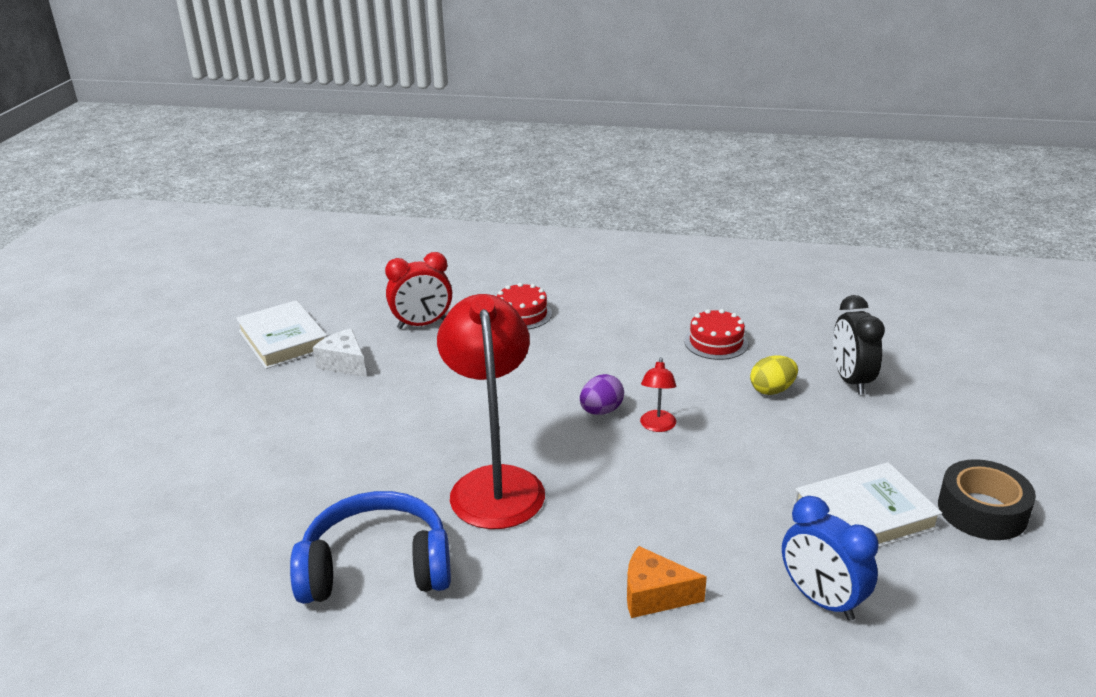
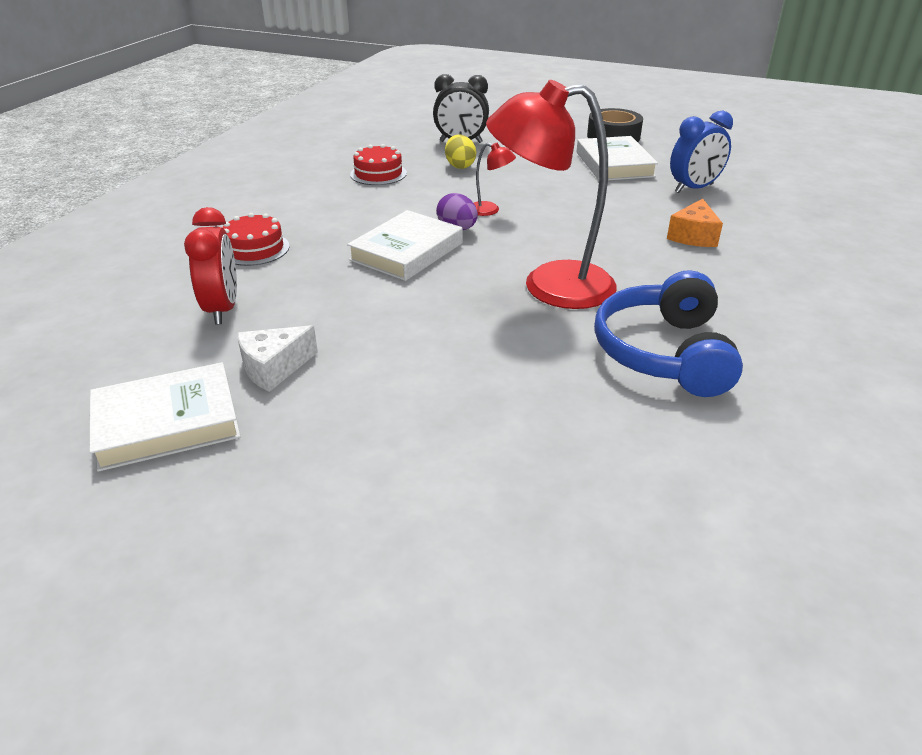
camera: 80 degrees left, 5 degrees up
(541, 389) = (407, 251): none -> white book

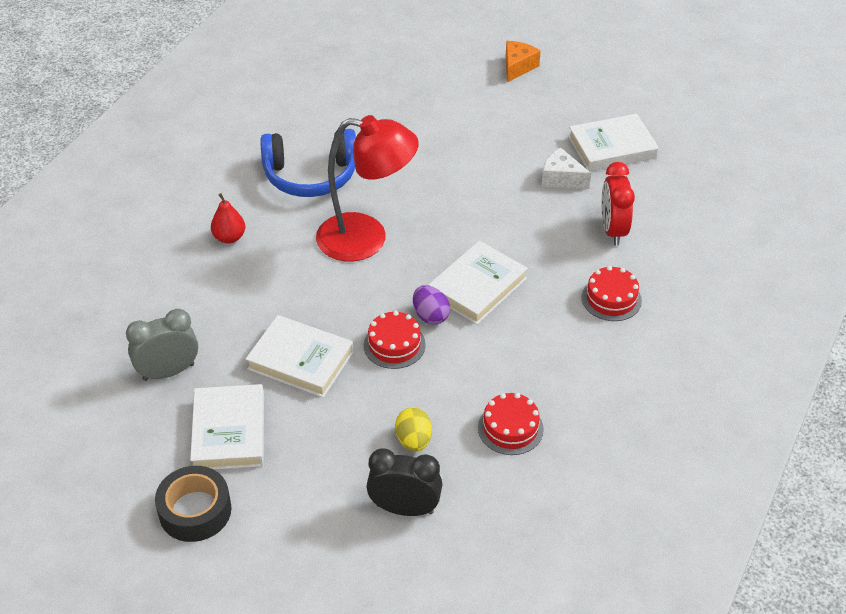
camera: 175 degrees left, 10 degrees up
(274, 368) = (561, 178): white cheese -> white cheese turned 120 degrees counterclockwise
(490, 210) = (394, 345): red lamp -> red cake
(577, 198) = (300, 360): none -> white book
(665, 353) = (310, 175): blue headphones -> blue headphones turned 75 degrees clockwise
(693, 236) = (219, 292): orange cheese -> orange cheese (517, 67)
(694, 188) = (168, 372): blue clock -> grey clock
(722, 279) = (229, 237): none -> red pear

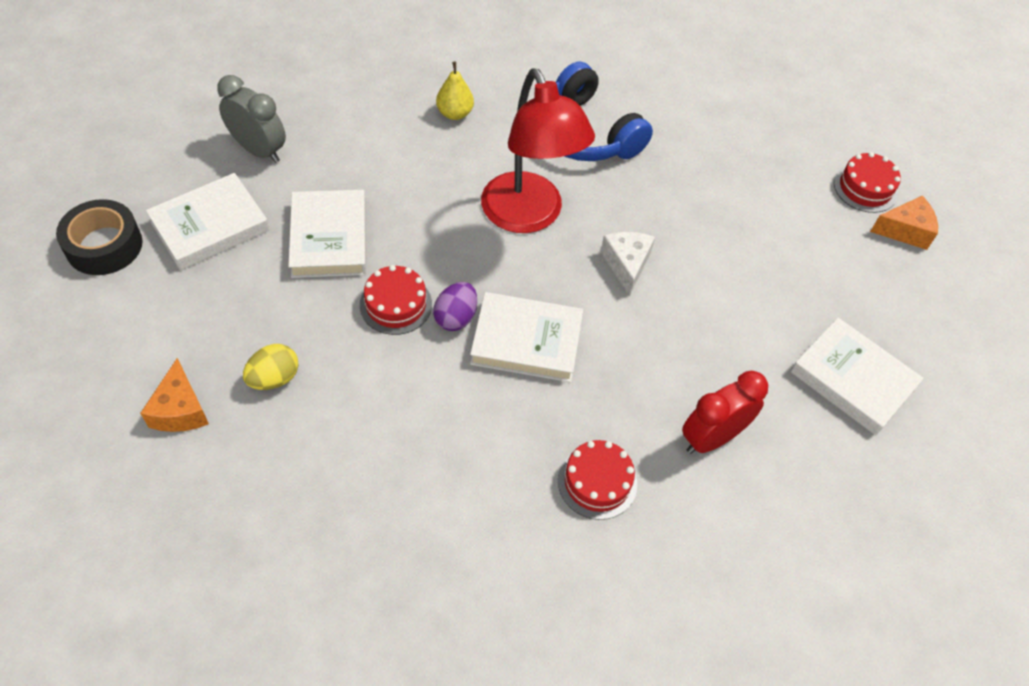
camera: 55 degrees right, 10 degrees up
(229, 237) = (455, 113): red pear -> yellow pear
(404, 508) = (180, 410): black clock -> orange cheese
(510, 428) = (337, 460): red cake -> red cake (865, 188)
(561, 178) = (756, 349): white cheese -> white cheese (626, 264)

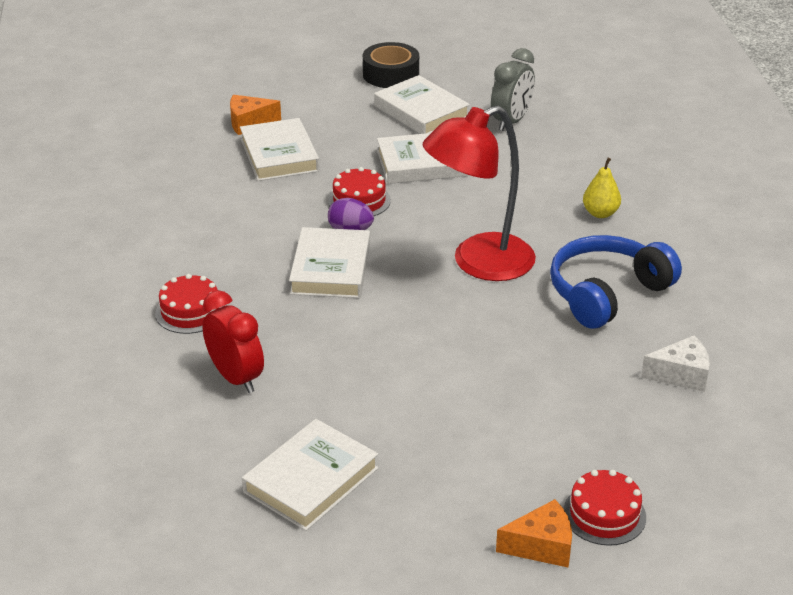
camera: 90 degrees right, 20 degrees down
(274, 378) = (279, 155): yellow egg -> white book
(626, 264) = (432, 324): white cheese -> white cheese (681, 375)
(905, 230) = (541, 546): orange cheese -> orange cheese turned 90 degrees counterclockwise

